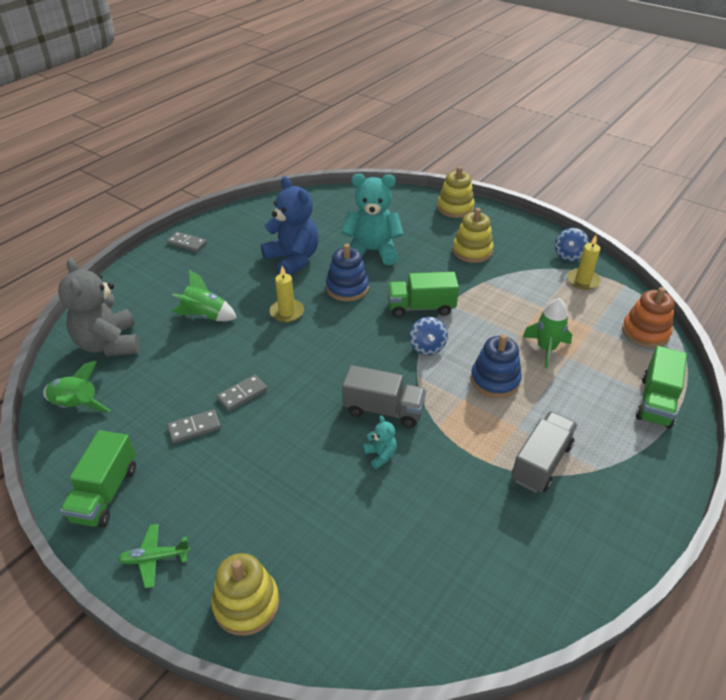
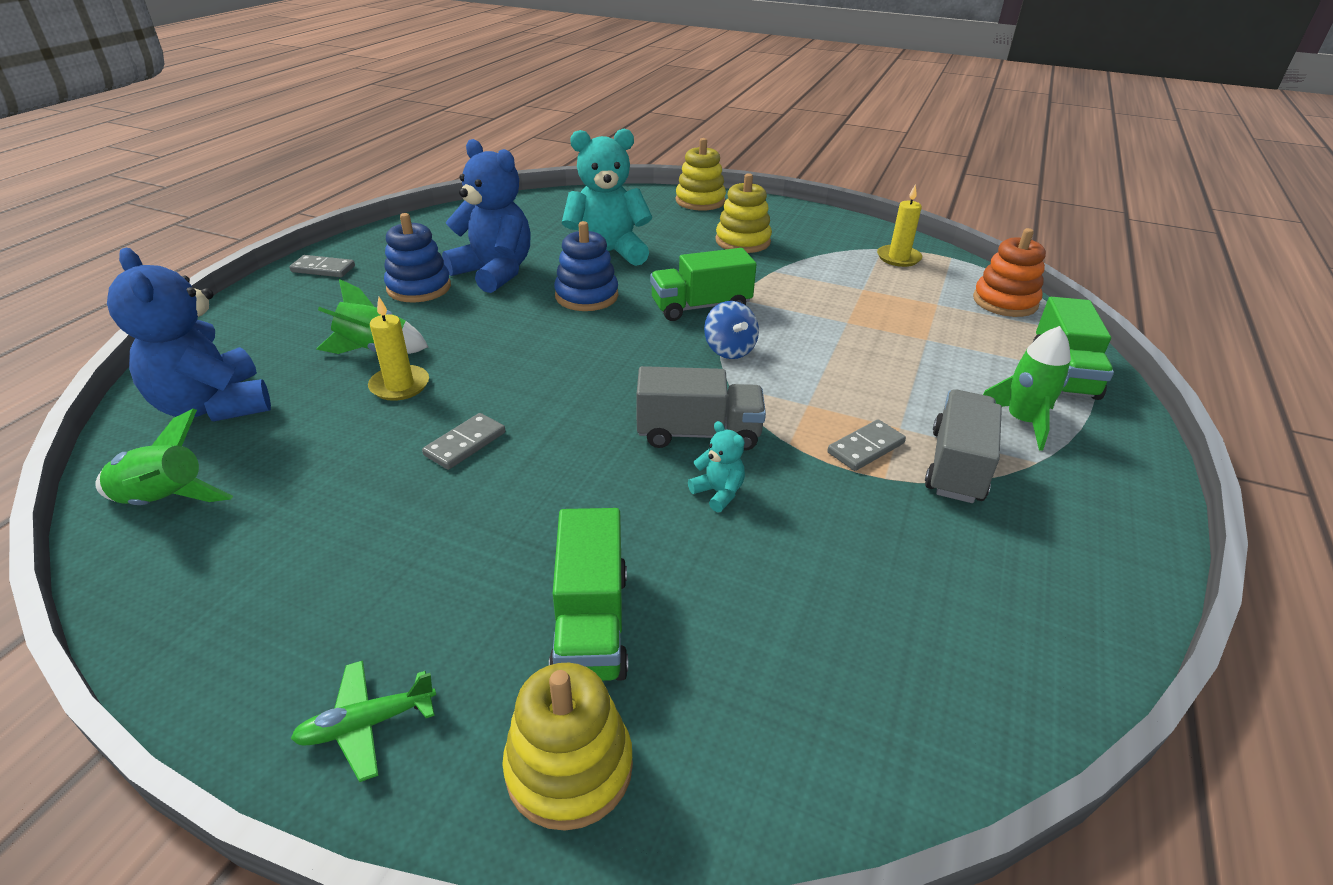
camera: 15 degrees left, 5 degrees down
(105, 493) = (244, 630): green truck -> green truck (591, 623)
(109, 344) = (214, 406): grey teddy bear -> blue teddy bear
(194, 428) = (394, 502): grey domino -> grey domino (865, 448)
(287, 312) = (505, 333): yellow candle -> yellow candle (400, 385)
(495, 380) = (842, 376): blue stacking toy -> blue stacking toy (419, 288)
(546, 349) = (891, 333): green rocket -> green rocket (1022, 421)
(569, 255) = (868, 235): blue spinning top -> none

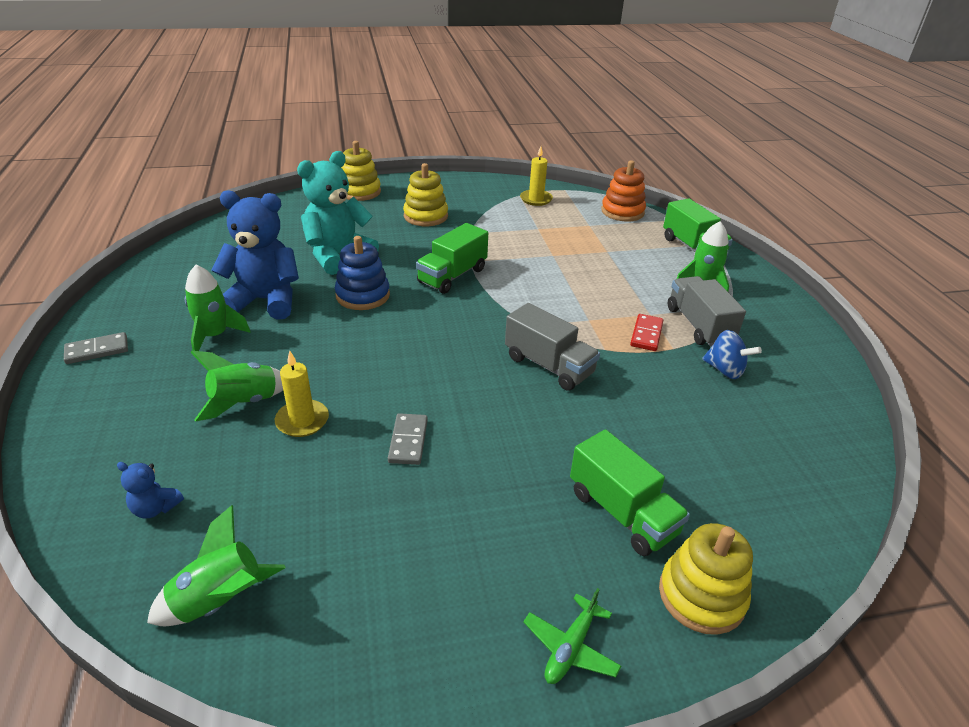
camera: 35 degrees left, 0 degrees up
(214, 406) = (155, 508): blue teddy bear -> blue teddy bear, size x0.43
(419, 288) = (214, 336): blue stacking toy -> green rocket
(698, 433) = (548, 365): grey truck -> grey truck turned 75 degrees clockwise
(718, 493) = (601, 398): turquoise teddy bear -> none
(729, 350) = (505, 301): blue spinning top -> blue spinning top (725, 370)
(865, 448) = (646, 334): grey domino -> red domino

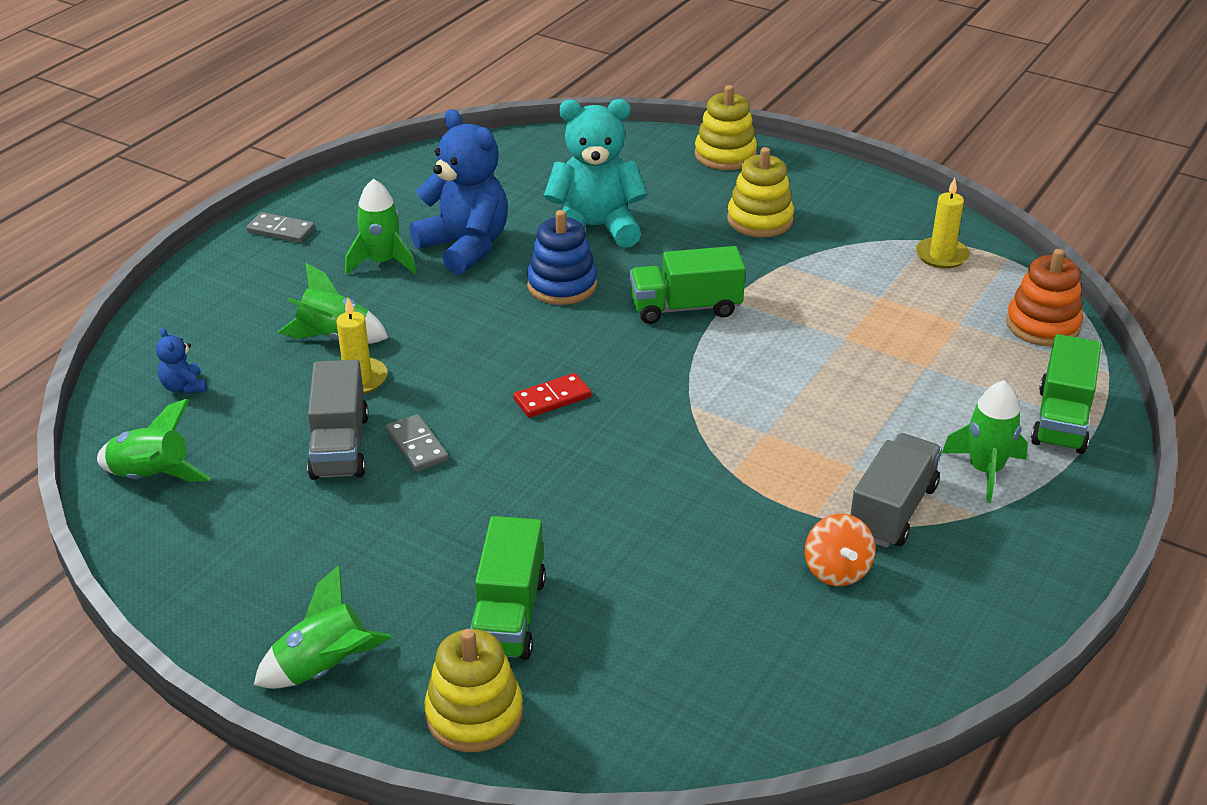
camera: 45 degrees right, 0 degrees up
(408, 441) = (417, 446): grey domino -> grey domino turned 75 degrees counterclockwise
(548, 365) = (644, 455): grey truck -> grey truck (340, 446)
(570, 647) = (324, 668): green plane -> green rocket
(646, 334) = (807, 484): red domino -> red domino (552, 398)
(725, 370) = (836, 571): blue spinning top -> orange spinning top

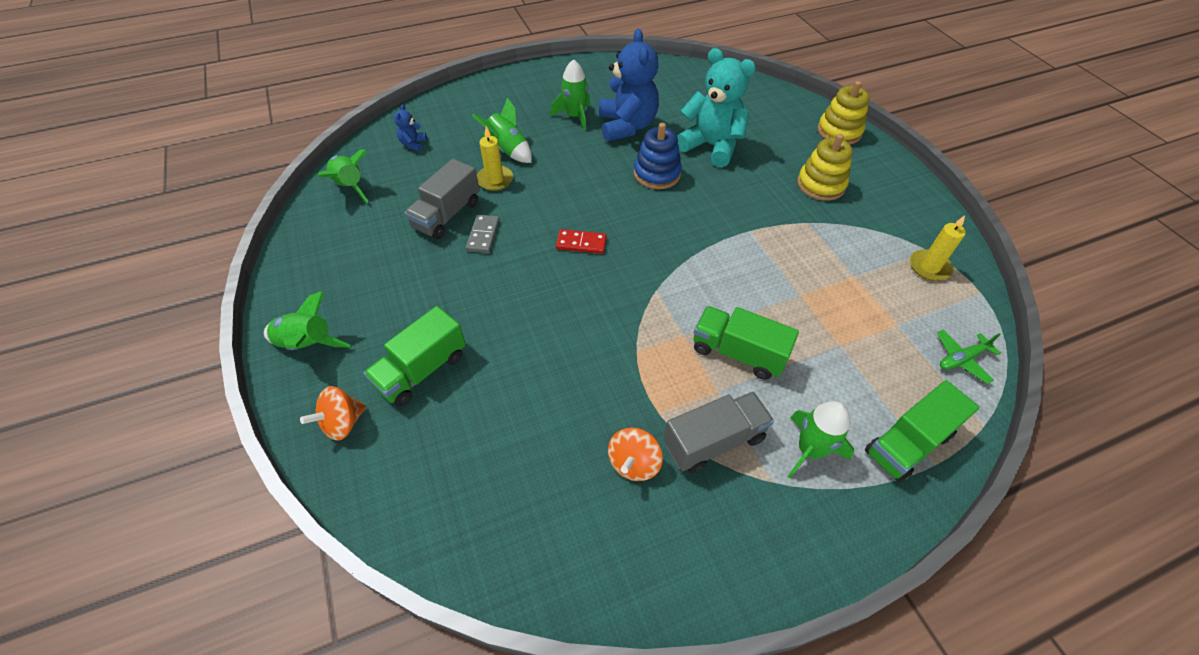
camera: 35 degrees right, 15 degrees up
(281, 230) = (544, 77): grey domino -> none
(474, 714) = (343, 423): yellow stacking toy -> orange spinning top
(685, 308) = (716, 223): green truck -> green truck (738, 353)
(1042, 325) = (961, 359): orange stacking toy -> green plane

